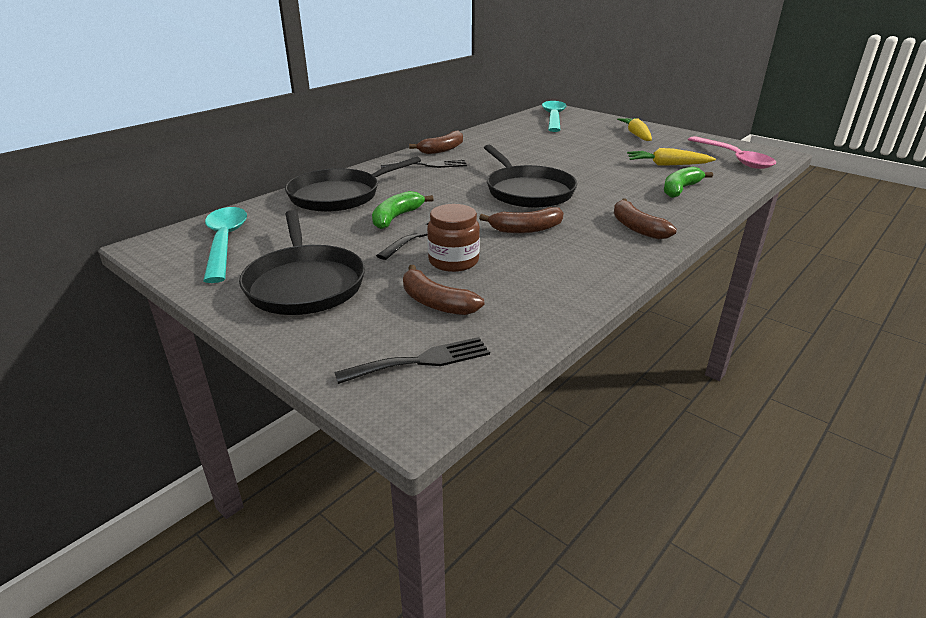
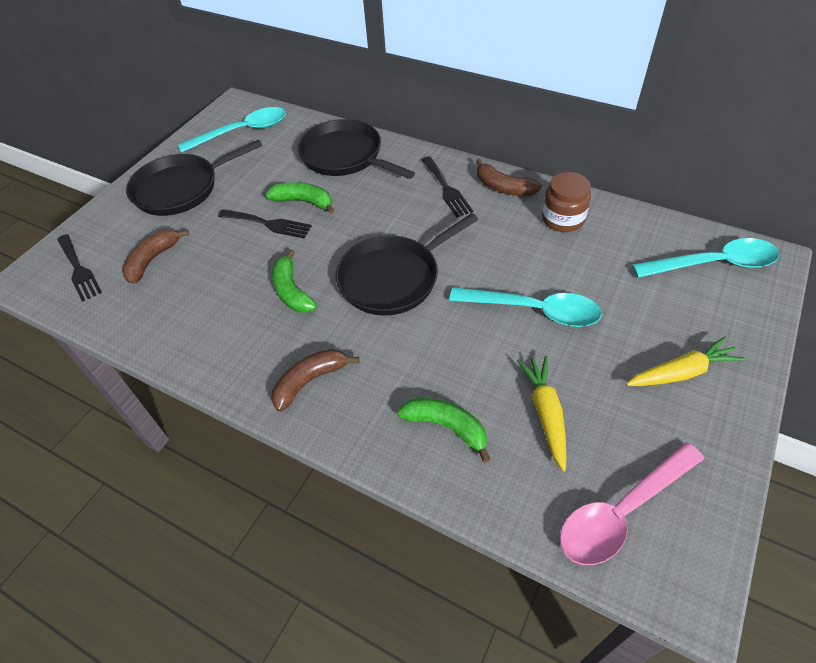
camera: 80 degrees right, 20 degrees up
(453, 261) = (220, 255): brown jar -> brown jar (563, 219)
(526, 229) = (292, 291): brown banana -> green banana
(579, 157) = (534, 311): none -> turquoise spoon

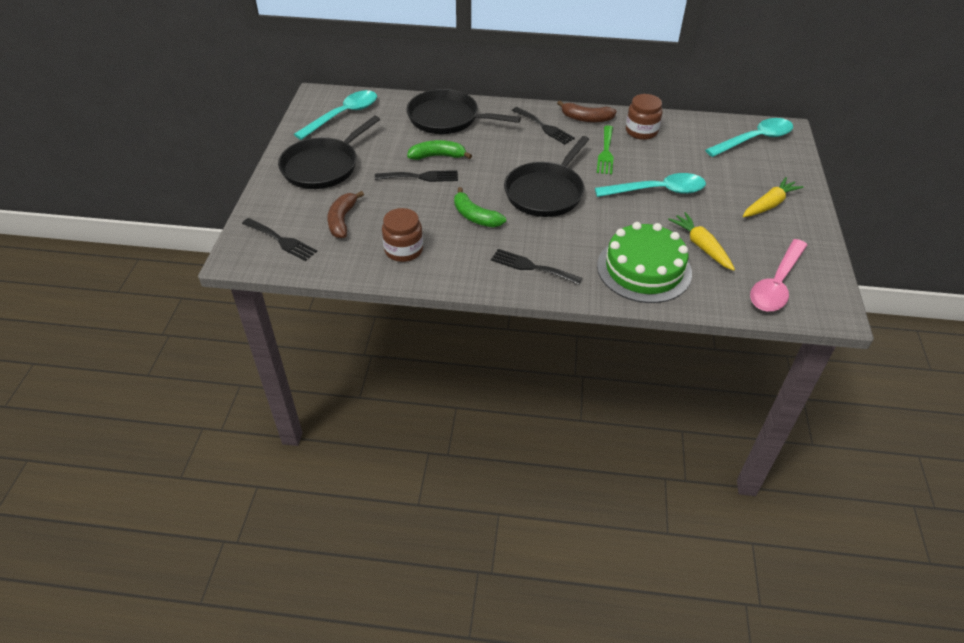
camera: 25 degrees left, 5 degrees down
(186, 315) = (403, 250): none -> brown jar
(310, 381) = (532, 267): brown banana -> black fork
(446, 427) = (644, 269): green banana -> green cake
(500, 239) = (606, 152): none -> green fork

